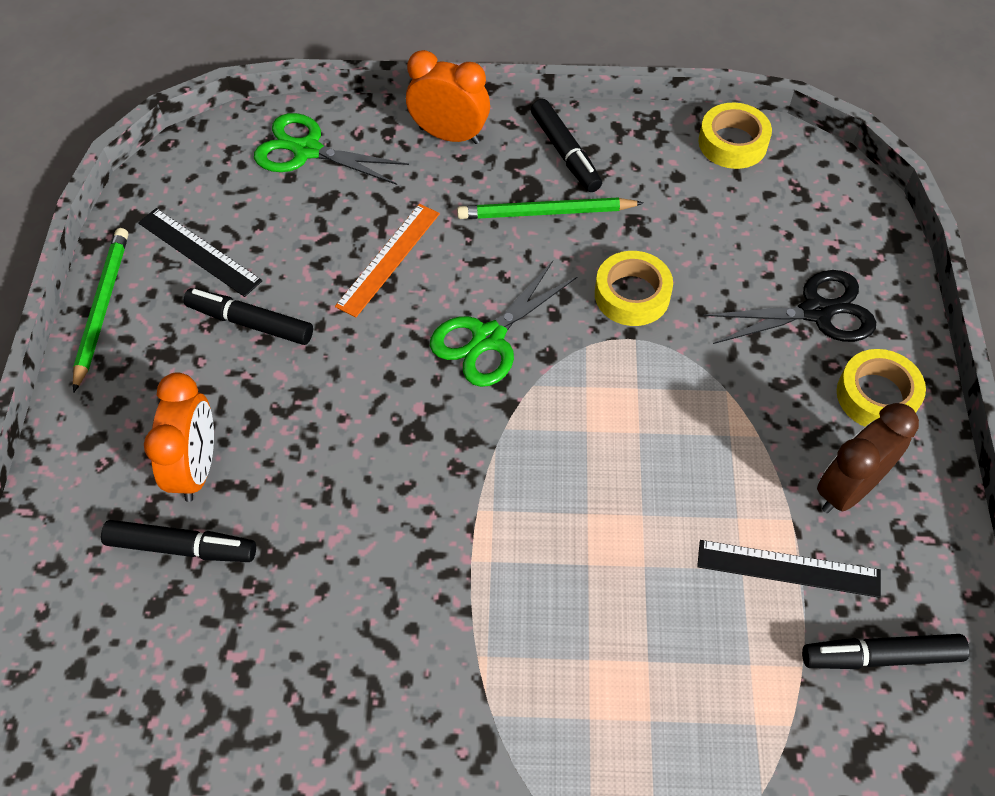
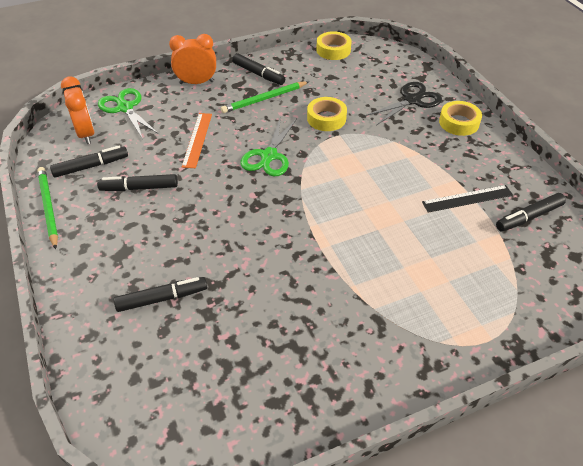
camera: 25 degrees left, 10 degrees down
(196, 468) = (148, 260): orange clock -> orange clock (86, 134)
(199, 251) = (91, 166): black ruler -> black marker
(307, 150) = (125, 108): green scissors -> green scissors turned 60 degrees clockwise
(848, 489) = (471, 160): brown clock -> none

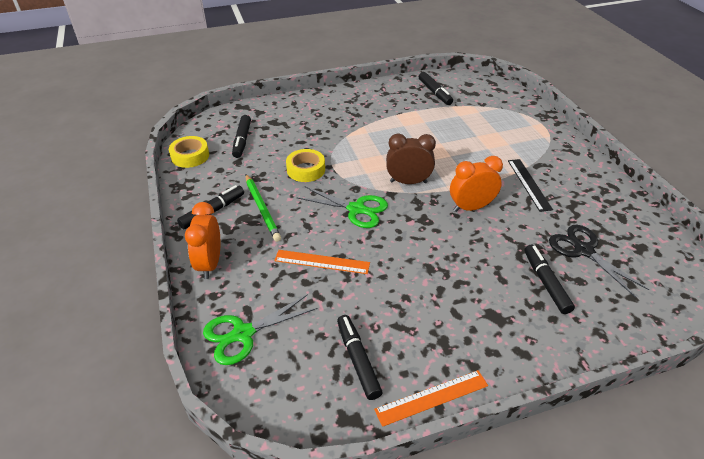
camera: 85 degrees left, 5 degrees down
(48, 208) = (432, 397): green pencil -> orange ruler
(86, 134) = (290, 373): orange clock -> orange clock (471, 207)
(139, 188) = (398, 309): black marker -> black marker (242, 140)
(319, 192) = (408, 182): none -> brown clock
(412, 100) = (291, 120): black scissors -> black scissors (583, 250)
(459, 123) = (327, 103): yellow tape -> none
(467, 198) = (416, 113): black ruler -> black ruler (529, 184)

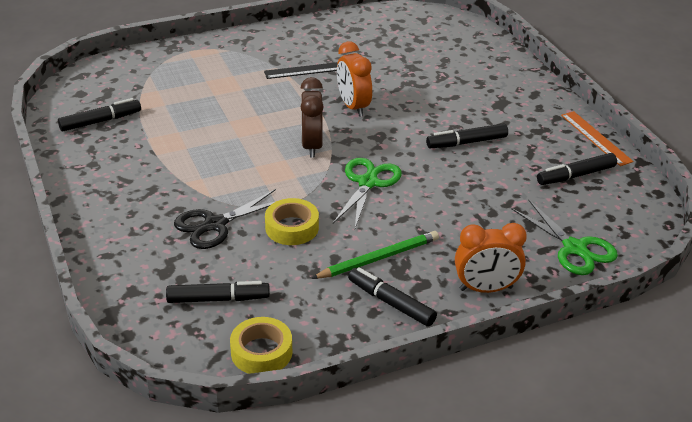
camera: 95 degrees left, 5 degrees down
(322, 262) = (460, 203): orange ruler -> none
(545, 282) = (452, 75): black marker -> black marker (466, 142)
(583, 250) = (406, 53): black scissors -> black scissors (215, 224)

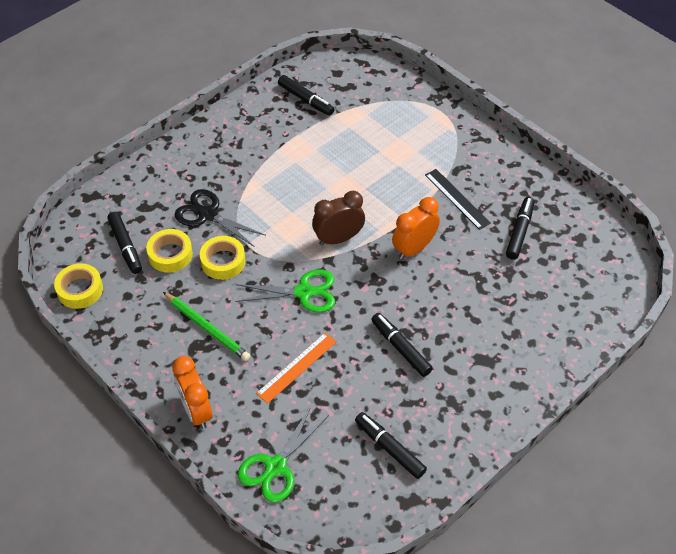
camera: 70 degrees right, 15 degrees up
(255, 265) = (170, 254): none -> yellow tape
(391, 303) = (157, 351): black marker -> black marker (519, 232)
(596, 138) = (465, 455): orange ruler -> orange ruler (297, 367)

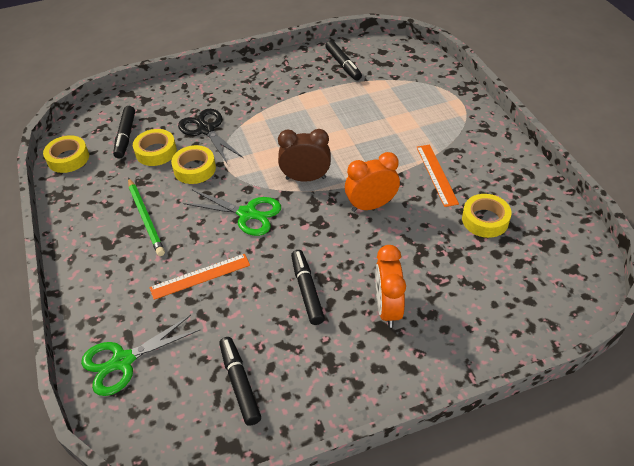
camera: 25 degrees right, 5 degrees down
(196, 411) = (89, 285): orange clock -> orange clock (387, 308)
(457, 199) = (436, 174): black ruler -> orange ruler
(519, 232) = (485, 220): black marker -> yellow tape

